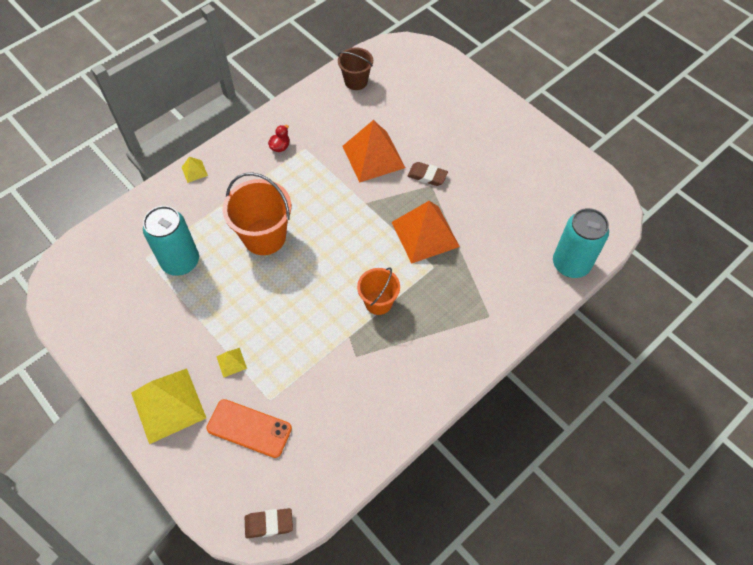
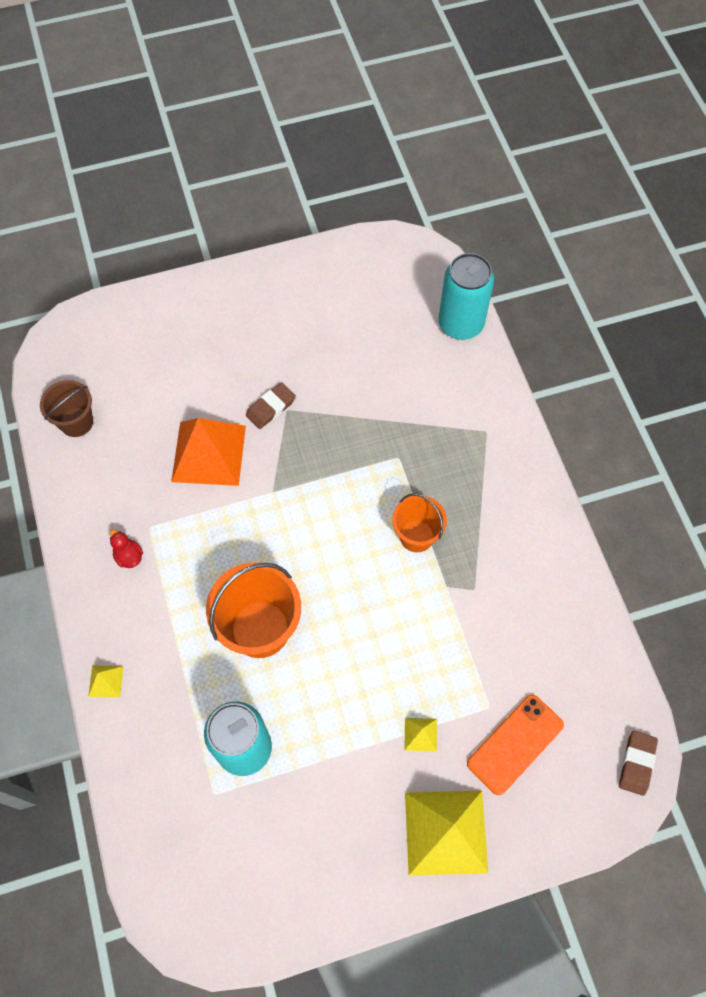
camera: 65 degrees left, 5 degrees up
(425, 234) = (350, 446): orange pyramid -> none

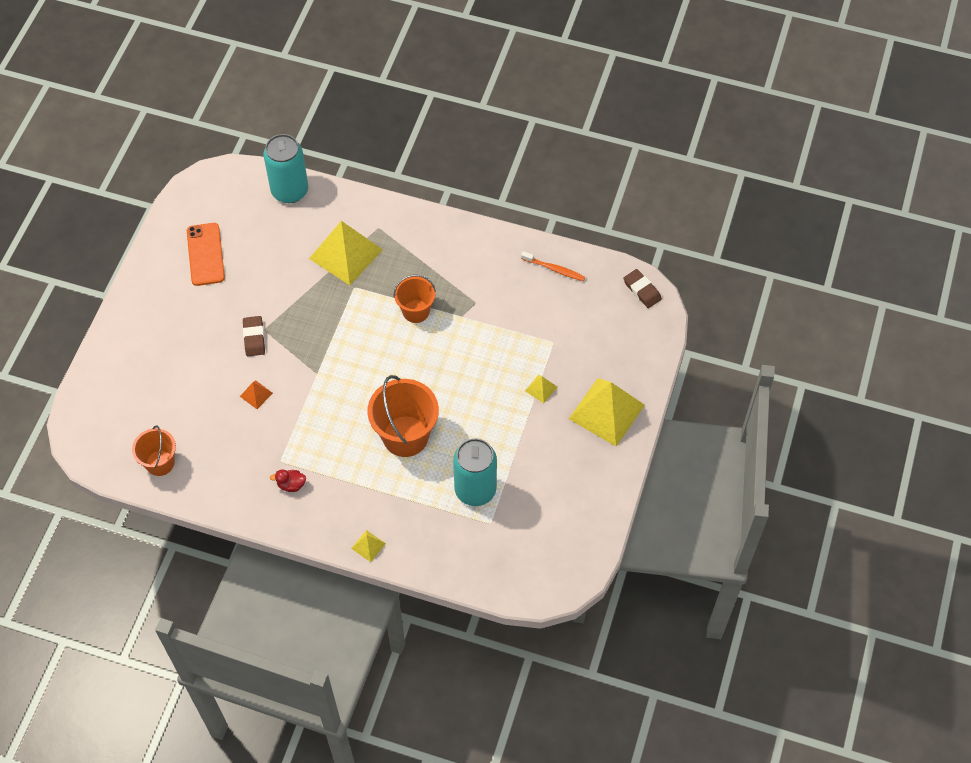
camera: 55 degrees left, 5 degrees down
(76, 422) = (160, 463): brown bucket -> orange bucket
(209, 453) = (256, 394): orange pyramid -> orange pyramid, size x0.43
(431, 423) = (345, 254): none -> yellow pyramid
(515, 744) = (584, 343): orange phone -> orange phone (205, 254)
(583, 644) = (554, 269): none -> orange toothbrush

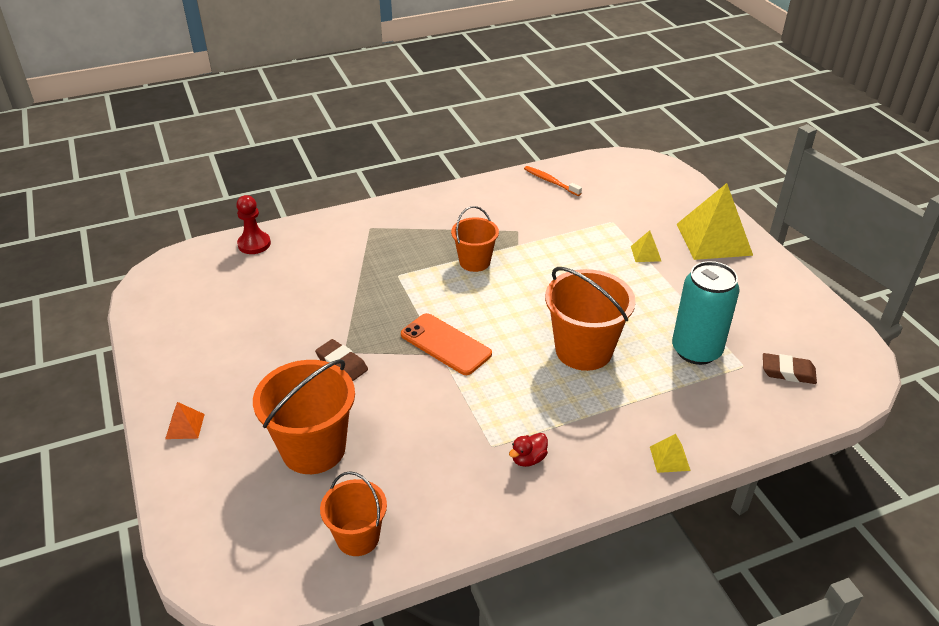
camera: 40 degrees left, 20 degrees down
(186, 389) = (313, 449): none -> orange bucket
(205, 254) = (214, 329): orange phone -> orange phone (445, 344)
(256, 394) = (398, 406): orange pyramid -> orange pyramid (185, 426)
(290, 191) = (254, 244): turquoise can -> red pawn
(345, 254) = (361, 258): yellow pyramid -> none
(554, 269) = (550, 181): orange toothbrush -> orange toothbrush turned 120 degrees counterclockwise
(642, 290) = (630, 161): brown eraser -> brown eraser (788, 372)

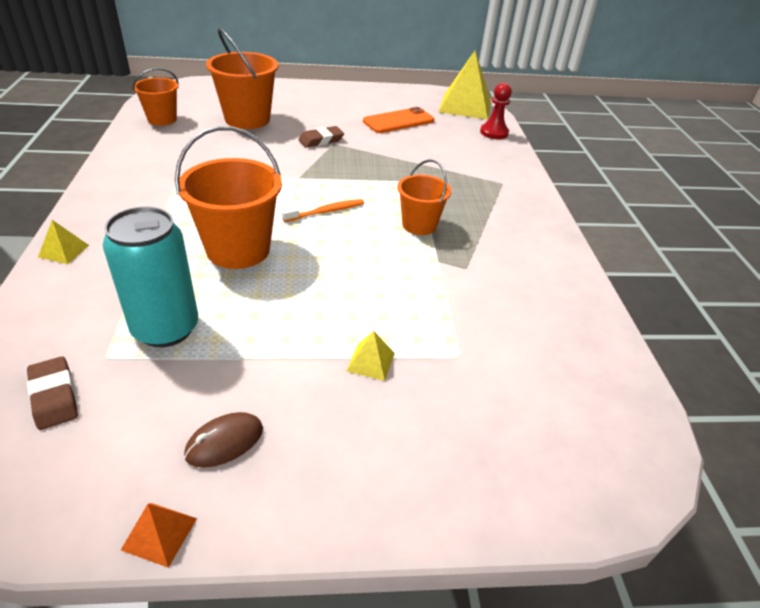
camera: 105 degrees right, 0 degrees up
(185, 426) = (305, 91): orange pyramid -> orange pyramid (159, 534)
(445, 344) = (308, 183): orange phone -> orange phone (398, 121)
(528, 459) = (149, 186): red duck -> none
(550, 181) = (579, 330): orange toothbrush -> orange toothbrush (326, 212)
(713, 239) = (368, 462): yellow pyramid -> yellow pyramid (465, 106)
(748, 290) = (224, 442): none -> brown mouse
(788, 372) = (54, 396): brown eraser -> brown eraser turned 60 degrees counterclockwise

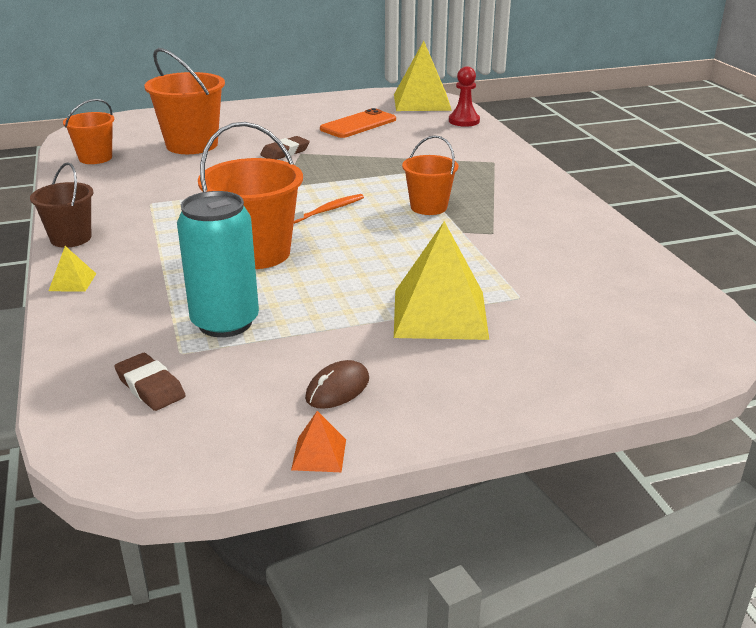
camera: 10 degrees left, 10 degrees down
(92, 201) = (71, 238): none -> brown bucket
(370, 362) = (439, 313): yellow pyramid -> yellow pyramid, size x2.34

